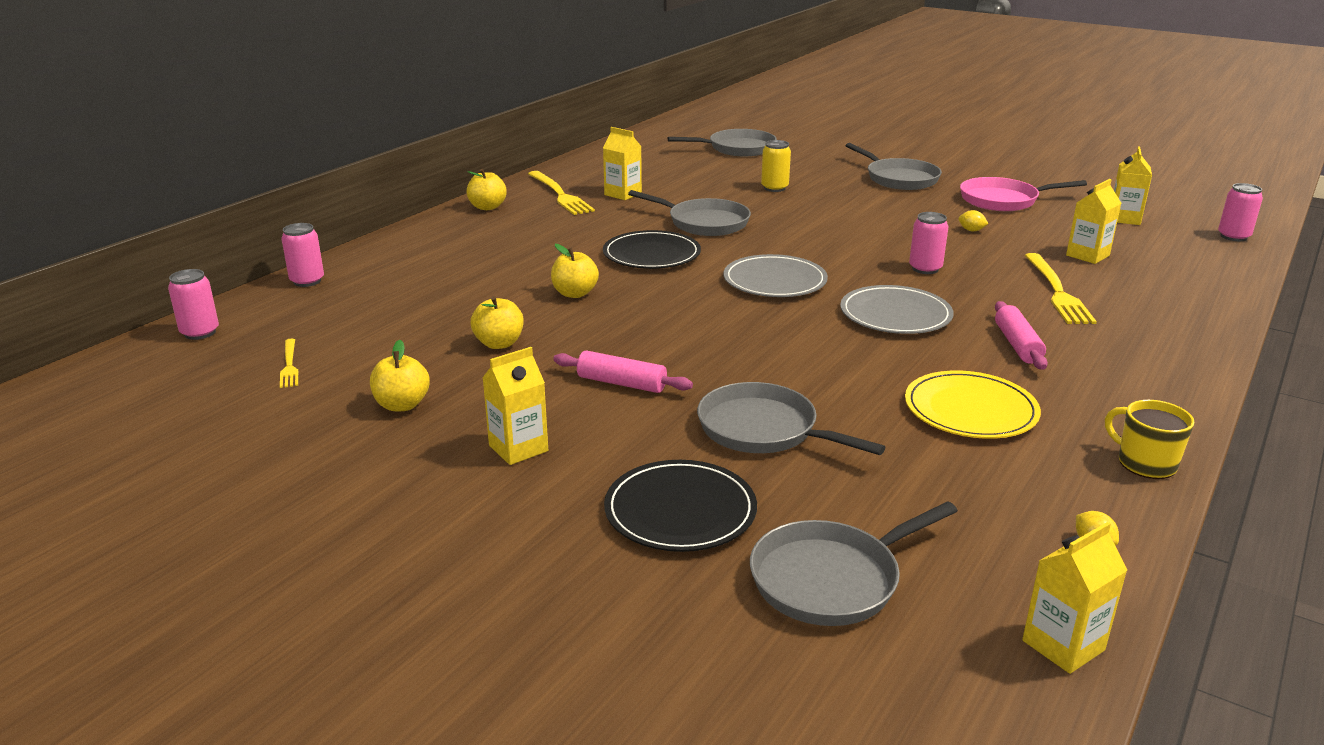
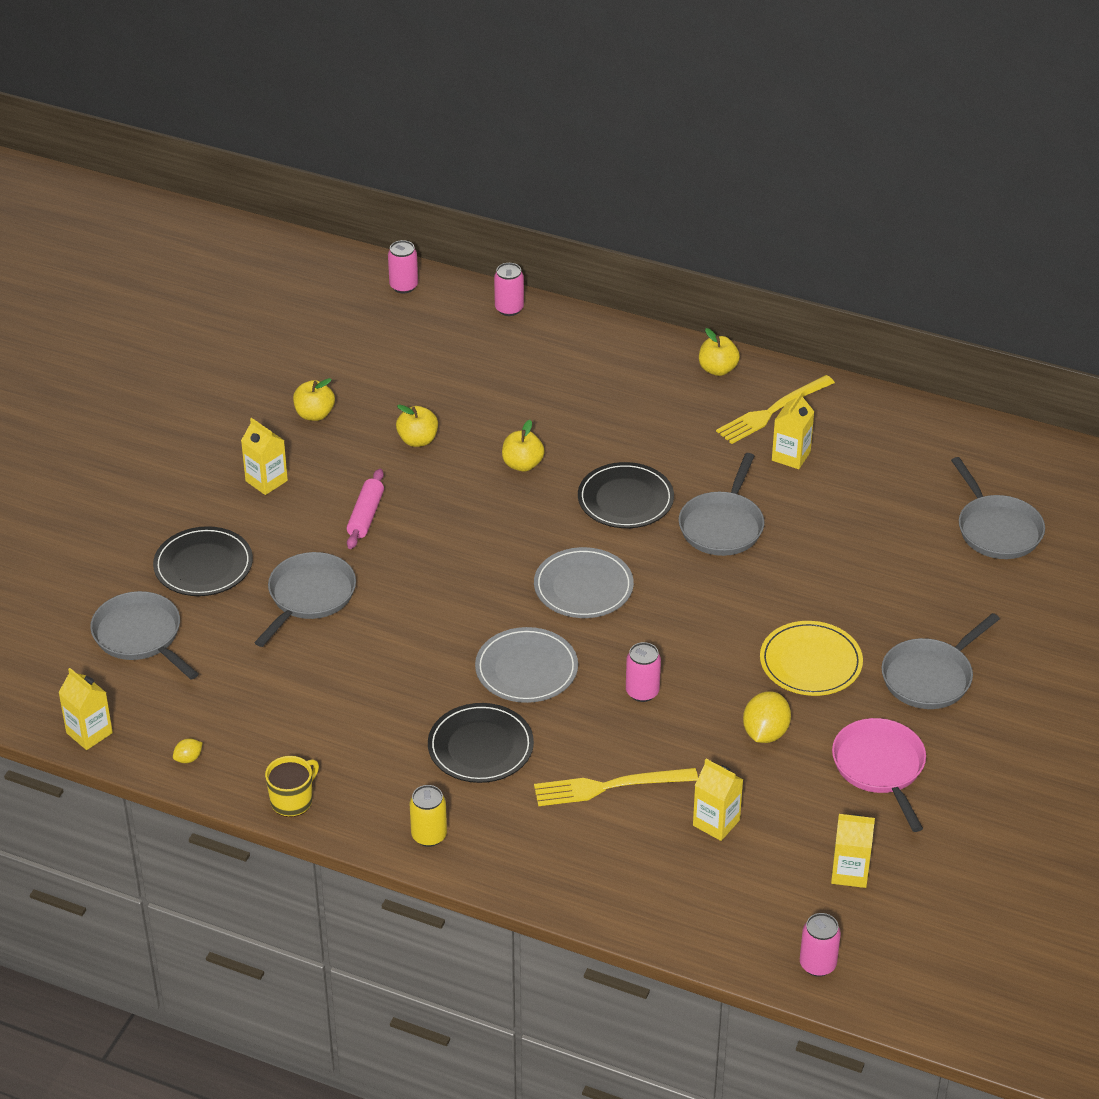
camera: 80 degrees right, 15 degrees up
(289, 365) = (362, 345): yellow fork -> none
(774, 188) = (854, 571): yellow can -> yellow can (429, 835)
(970, 410) = (357, 709): yellow plate -> yellow plate (810, 662)
(971, 230) = (765, 733): yellow lemon -> yellow lemon, size x1.99
(1017, 345) = (480, 746): pink rolling pin -> black plate

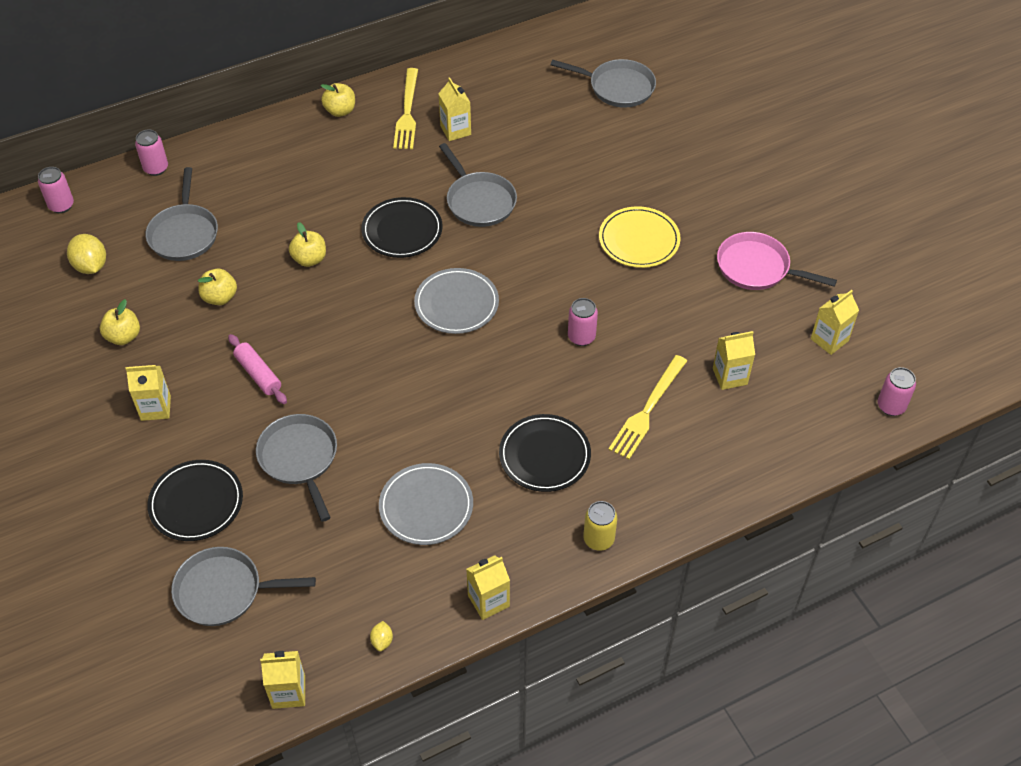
camera: 50 degrees left, 10 degrees up
(292, 801) = (488, 601): yellow mug -> yellow carton
(526, 669) = (499, 382): grey plate -> grey plate (426, 506)
(765, 733) = (677, 301): yellow lemon -> yellow lemon (91, 266)
(930, 677) = (706, 196): grey pan -> grey pan (184, 233)

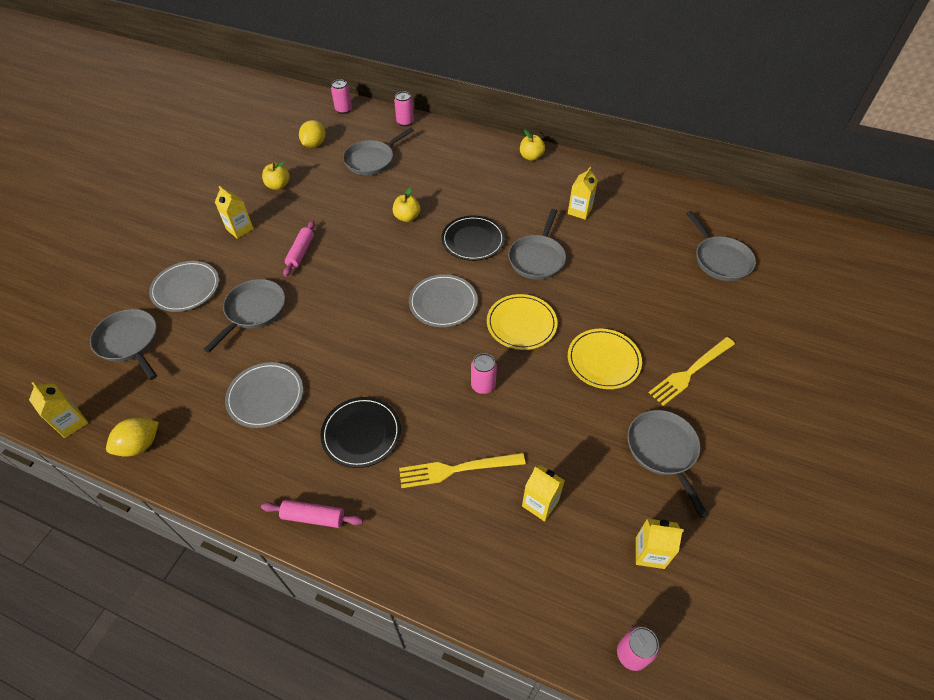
camera: 50 degrees right, 0 degrees up
(196, 502) = (186, 288): black plate -> grey plate
(220, 297) = (341, 202): yellow apple -> none
(382, 641) = (140, 445): yellow lemon -> yellow lemon, size x1.99
(407, 112) = (566, 182): yellow fork -> yellow fork (690, 372)
(488, 601) = (211, 484): yellow carton -> none
(542, 265) = (521, 324): none -> yellow plate
(598, 539) = (313, 517): yellow can -> pink rolling pin
(757, 268) = (663, 451): pink pan -> grey pan

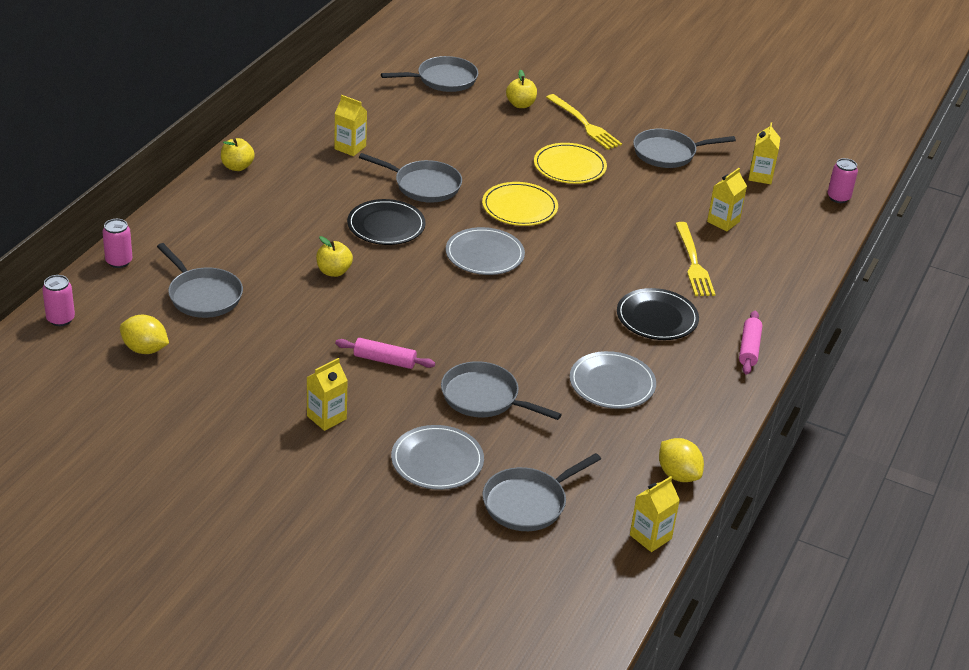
camera: 90 degrees left, 15 degrees down
(278, 186) = (237, 384): yellow apple -> yellow apple (520, 105)
(483, 385) = (599, 239): pink can -> none

